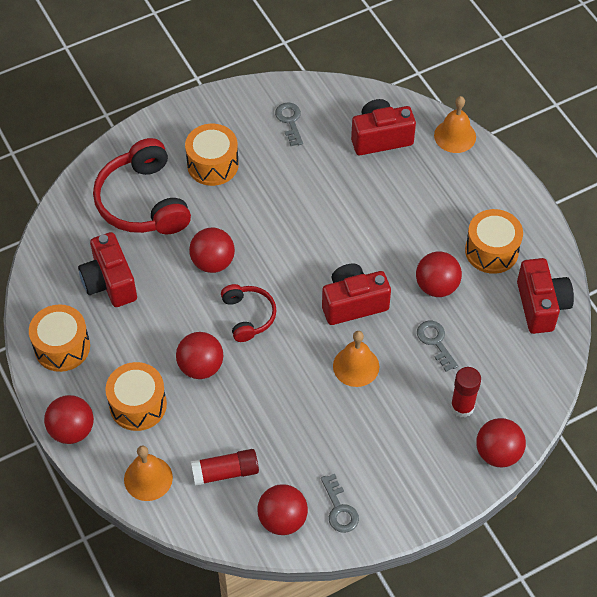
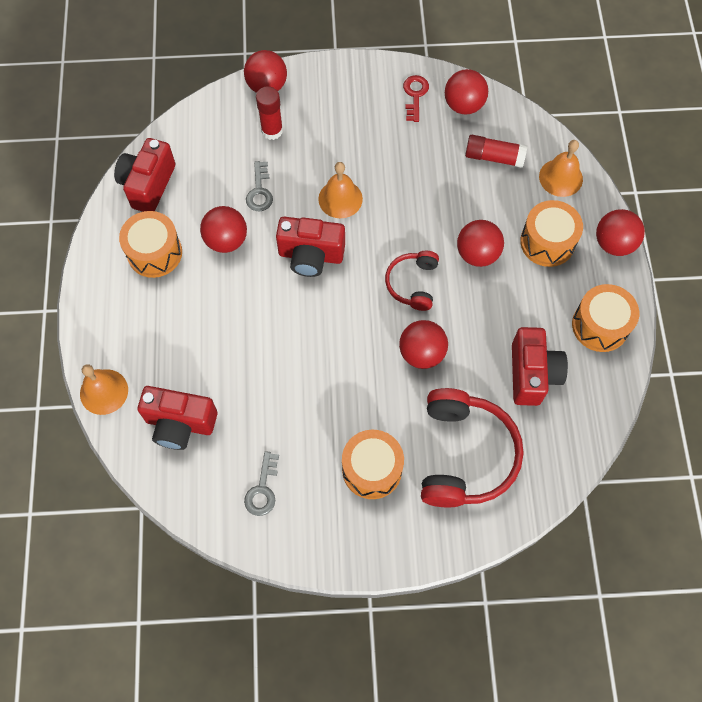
camera: 155 degrees left, 10 degrees up
(339, 509) = (415, 95): grey key -> red key

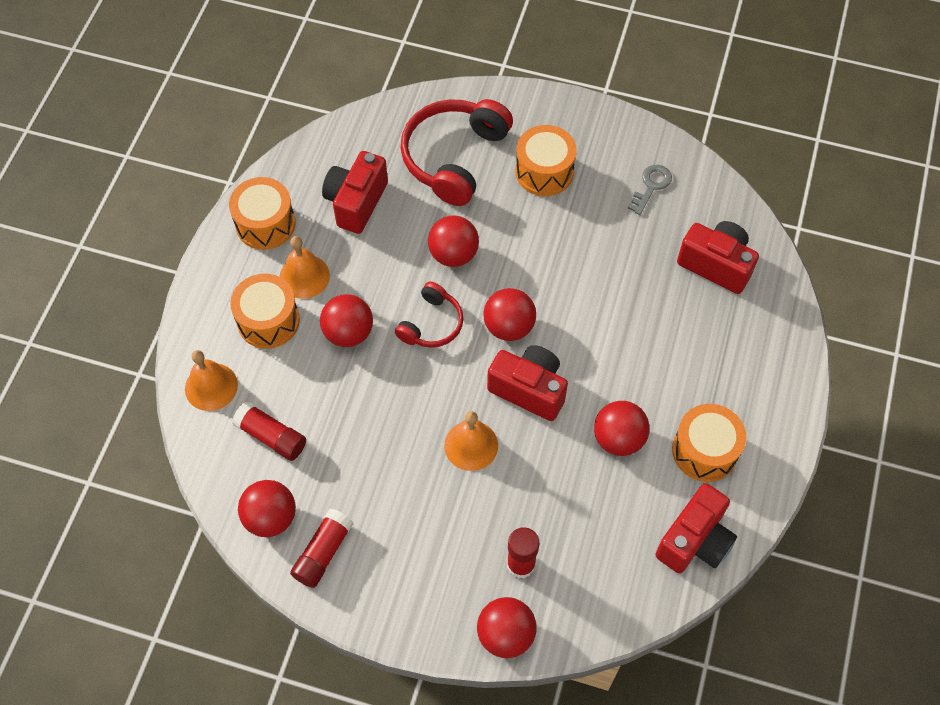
camera: 160 degrees left, 5 degrees down
(104, 391) = (788, 318): orange bell -> orange bell (304, 276)
(259, 191) = (562, 487): grey key -> none
(415, 95) = (323, 552): red key -> red glue stick
(614, 243) = (200, 296): red ball -> red ball (509, 326)

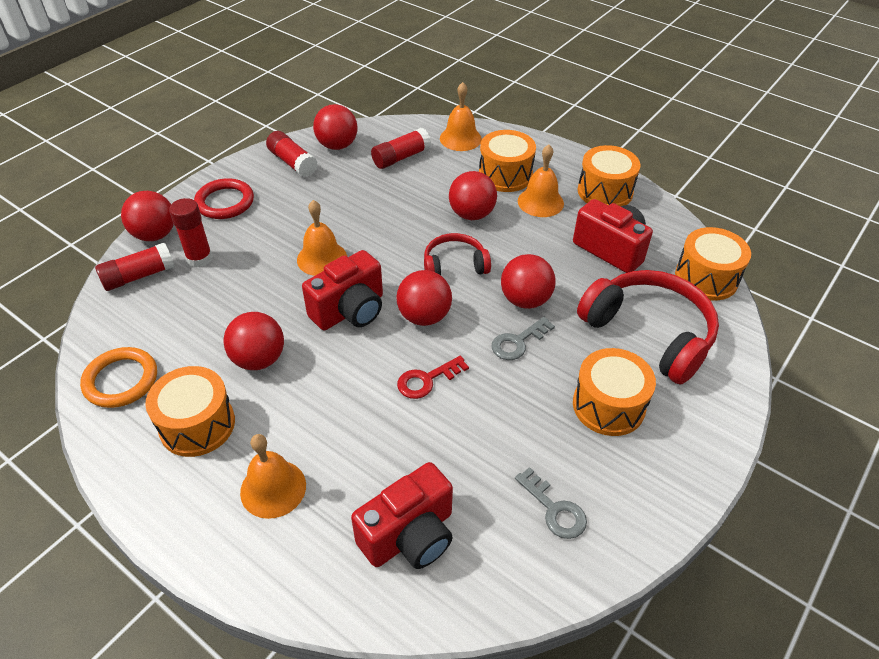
camera: 110 degrees right, 15 degrees down
(367, 126) = (706, 278): none -> orange drum
(423, 590) = (225, 202): none -> red ring
(431, 324) = (454, 265): red headphones -> red headphones turned 120 degrees clockwise
(506, 247) = (518, 342): none -> grey key
(571, 610) = (139, 276): none -> red glue stick
(578, 300) = (427, 380): none -> red key
(695, 541) = (121, 380): red camera -> orange ring
(728, 366) = (273, 488): none -> orange bell

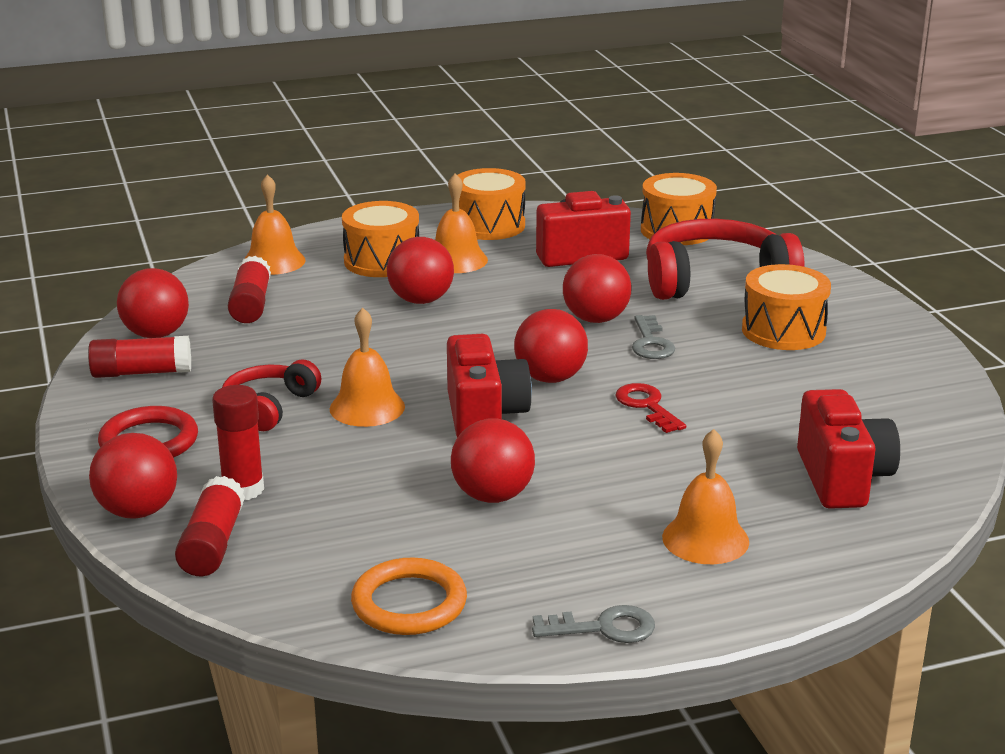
camera: 55 degrees left, 20 degrees down
(197, 425) = (554, 564): orange drum -> none
(427, 380) = (647, 406): red key -> red key turned 150 degrees clockwise
(454, 265) = (492, 336): red headphones -> red headphones (269, 407)
(554, 509) = (878, 398): grey key -> grey key (603, 628)

